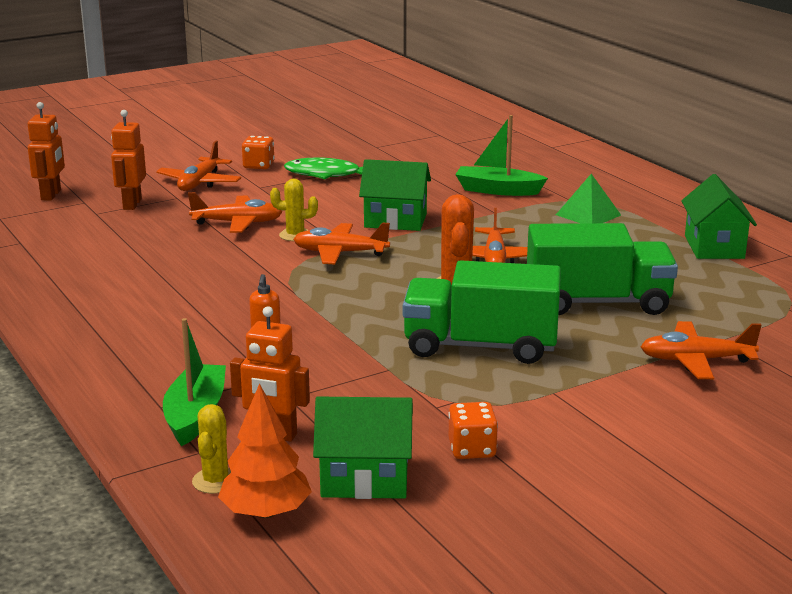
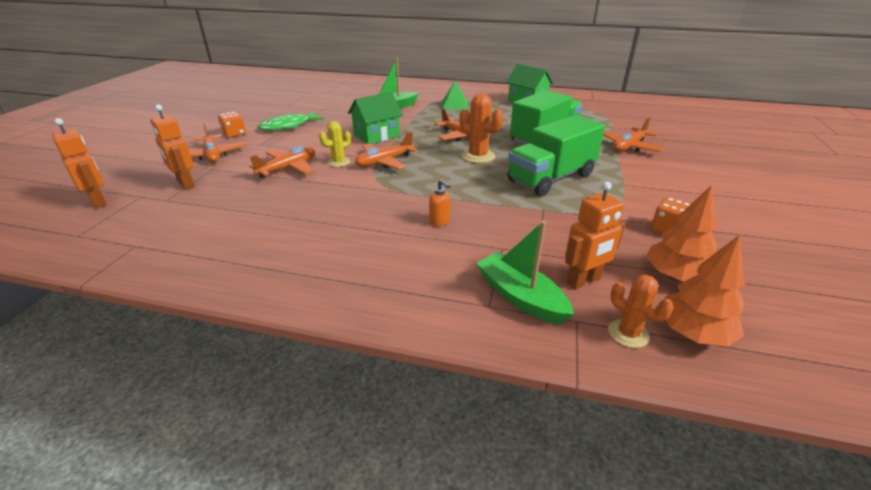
camera: 45 degrees left, 10 degrees up
(215, 481) = (628, 333): yellow cactus -> orange cactus
(364, 479) = (675, 276): green house -> orange tree

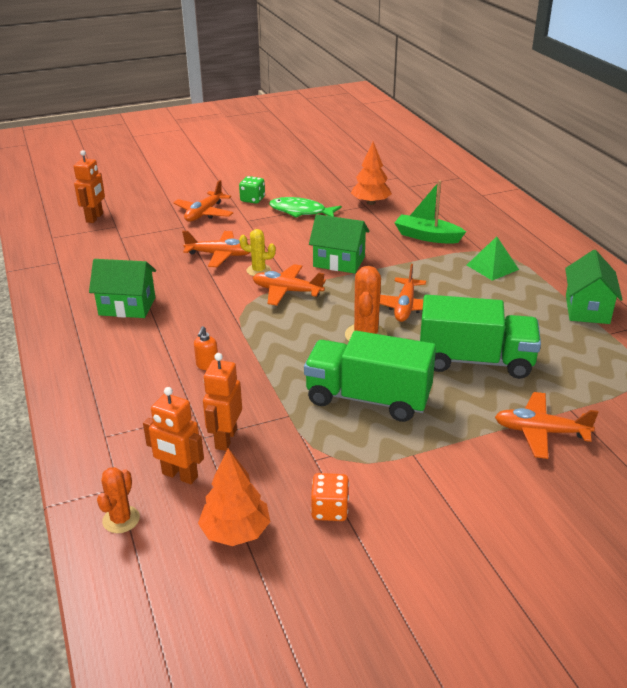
camera: 55 degrees right, 0 degrees up
(185, 184) = (149, 231): orange robot -> orange robot (225, 439)
(234, 134) = (252, 199): orange dice -> green dice
(291, 231) = (127, 306): none -> green house
(520, 297) = (128, 448): green boat -> none
(693, 333) = (149, 558): orange tree -> orange tree (371, 203)

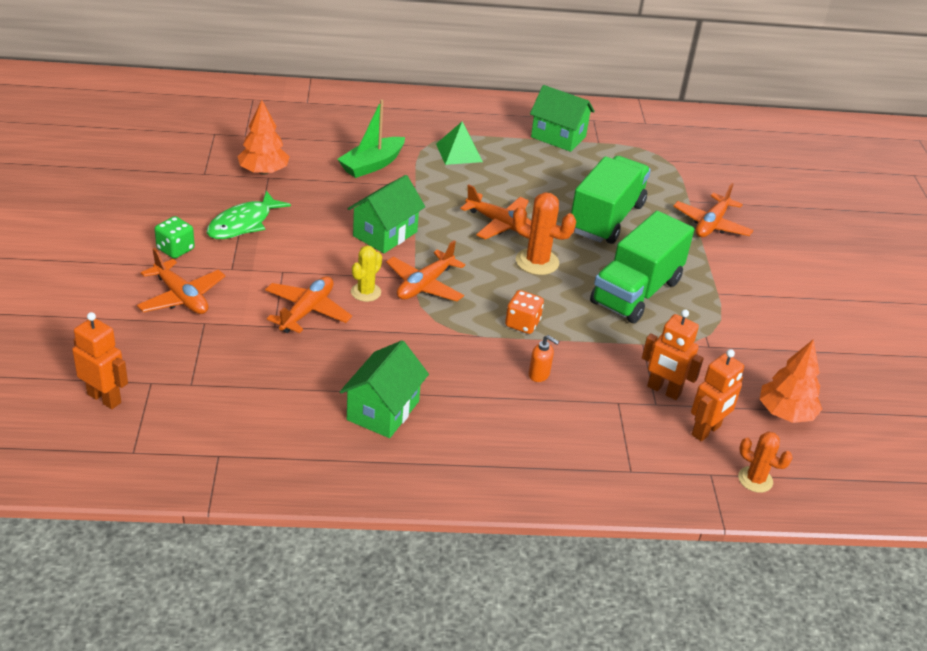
camera: 75 degrees left, 5 degrees up
(330, 510) = (771, 356): orange dice -> orange dice (522, 323)

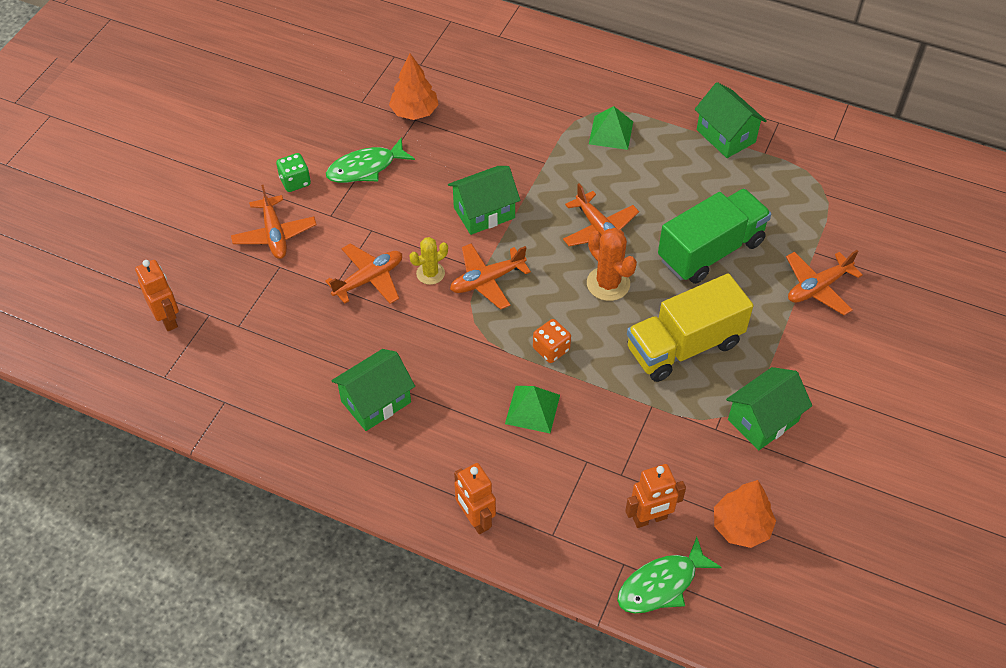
camera: 30 degrees right, 15 degrees up
(372, 165) = (518, 128): green boat -> none
(539, 375) = (532, 409): orange soap dispenser -> green pyramid
(636, 292) = (684, 346): green truck -> yellow truck
(663, 390) = (638, 463): orange robot -> orange robot (475, 519)
(741, 329) = (763, 420): none -> green house
(755, 479) = (661, 584): orange cactus -> green fish

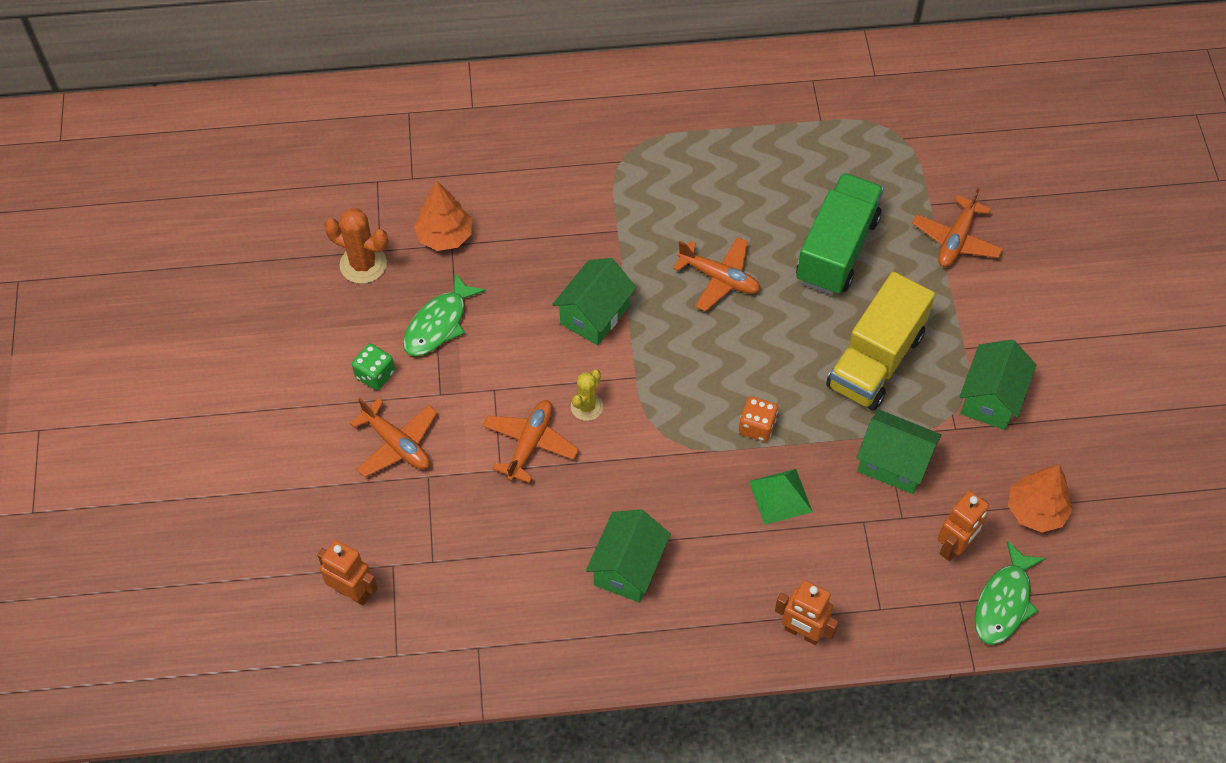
camera: 30 degrees left, 5 degrees up
(487, 280) = (647, 386): orange plane -> none
(608, 284) = (765, 331): orange cactus -> orange cactus (363, 264)
(611, 132) = (660, 166): green pyramid -> none
(725, 136) = (773, 119): green house -> green house (893, 463)

